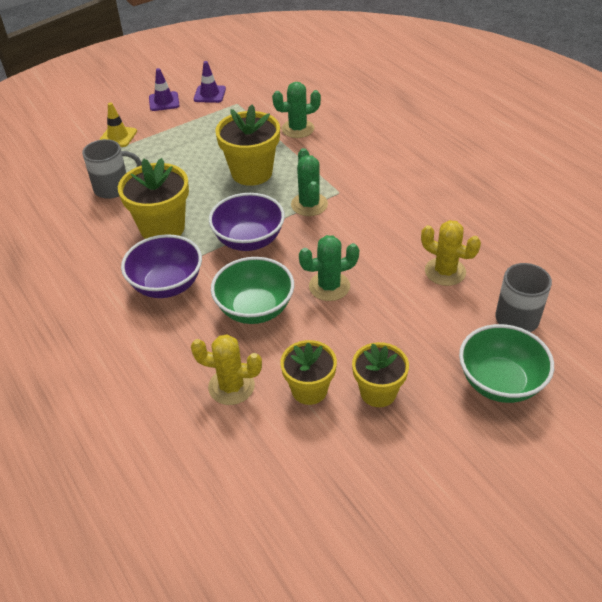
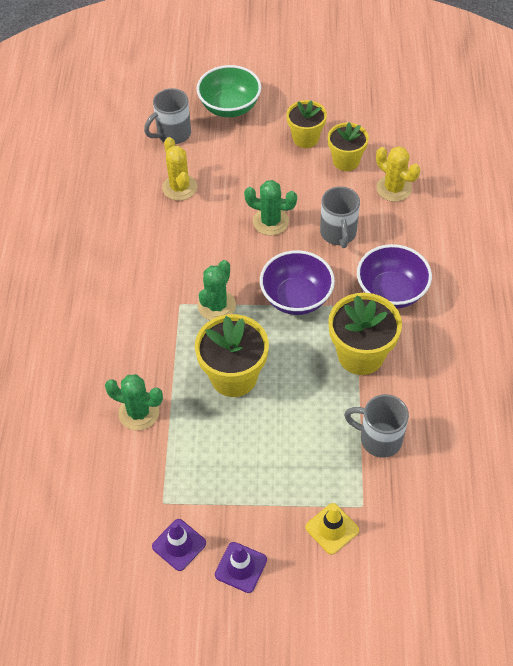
camera: 145 degrees left, 10 degrees up
(255, 309) = (338, 234): green bowl -> grey mug

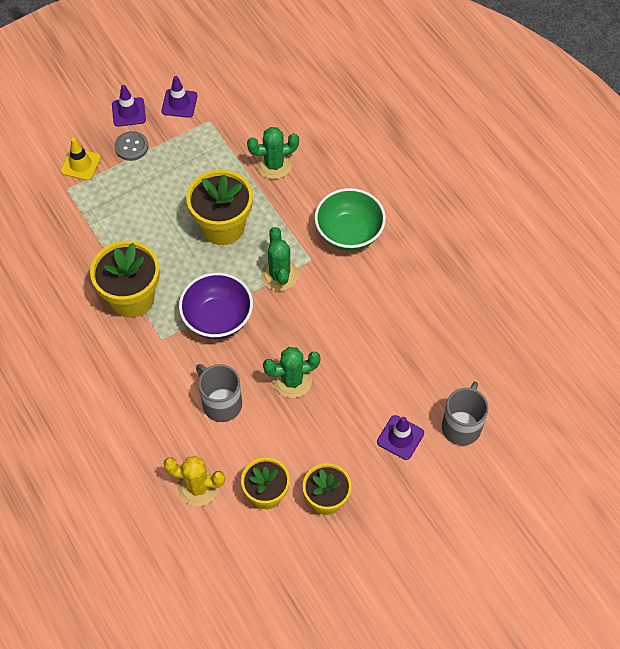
camera: 145 degrees right, 5 degrees up
(179, 187) = (403, 369): yellow cactus -> none
(222, 148) = (400, 437): none -> purple traffic cone
(230, 107) = (433, 495): green bowl -> green bowl (349, 233)
(265, 519) = (131, 147): none -> grey button
(379, 439) = (80, 240): grey mug -> none
(391, 292) = (138, 370): purple bowl -> none

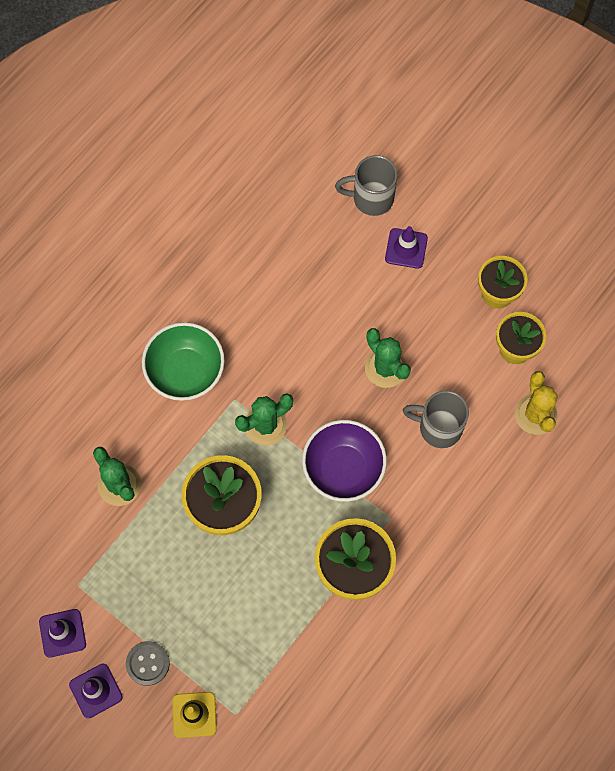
camera: 110 degrees left, 10 degrees up
(221, 403) = (438, 427): grey mug -> grey mug turned 75 degrees clockwise

